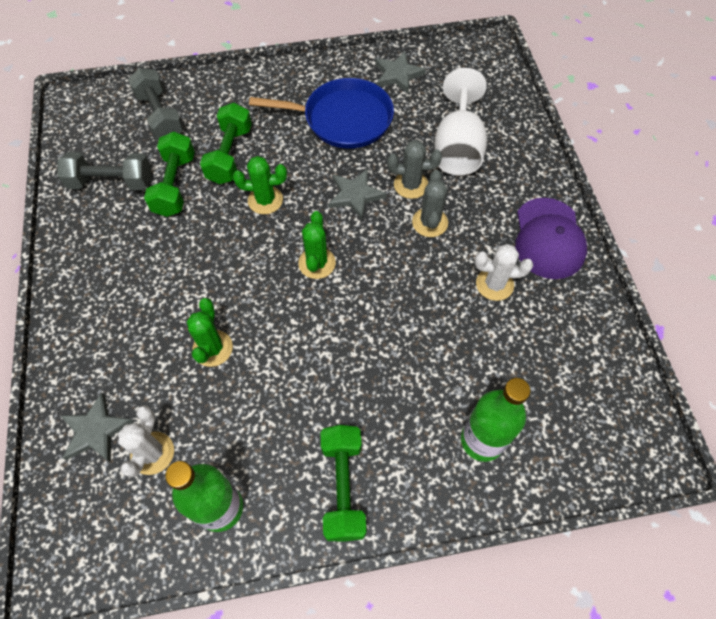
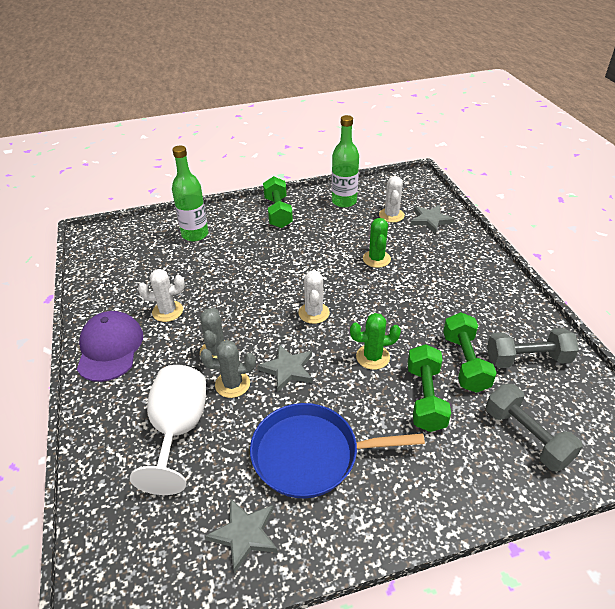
camera: 175 degrees right, 20 degrees down
(317, 263) = (314, 313): green cactus -> white cactus

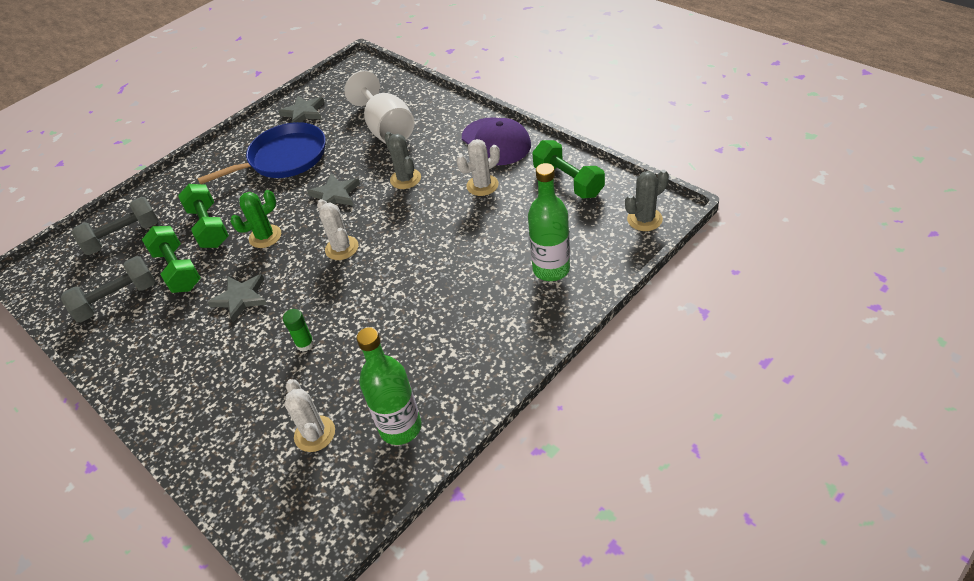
camera: 155 degrees right, 5 degrees up
(232, 384) = (372, 167): grey cactus -> grey cactus (644, 219)
(278, 212) = (480, 355): green dumbbell -> green dumbbell (568, 181)
(376, 259) = (305, 344): green cactus -> green glue stick
(430, 220) = (252, 453): grey star -> grey star (240, 298)
(526, 437) = (123, 237): grey dumbbell -> grey dumbbell turned 60 degrees counterclockwise

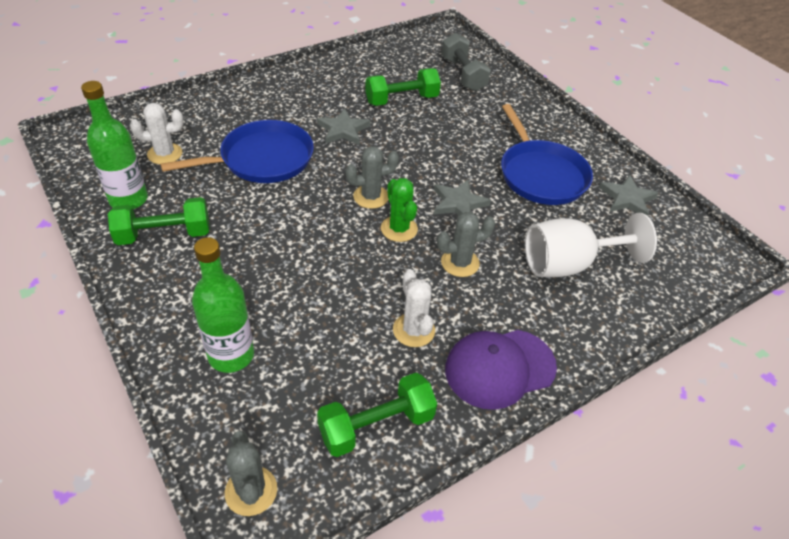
camera: 95 degrees right, 0 degrees up
(117, 300) = (384, 70): grey dumbbell -> none
(209, 227) = (451, 119): green dumbbell -> green dumbbell (164, 235)
(265, 236) = (417, 150): green cactus -> green cactus (399, 229)
(305, 344) = (262, 159): green glue stick -> blue pan
(342, 248) = (371, 197): white cactus -> grey cactus

